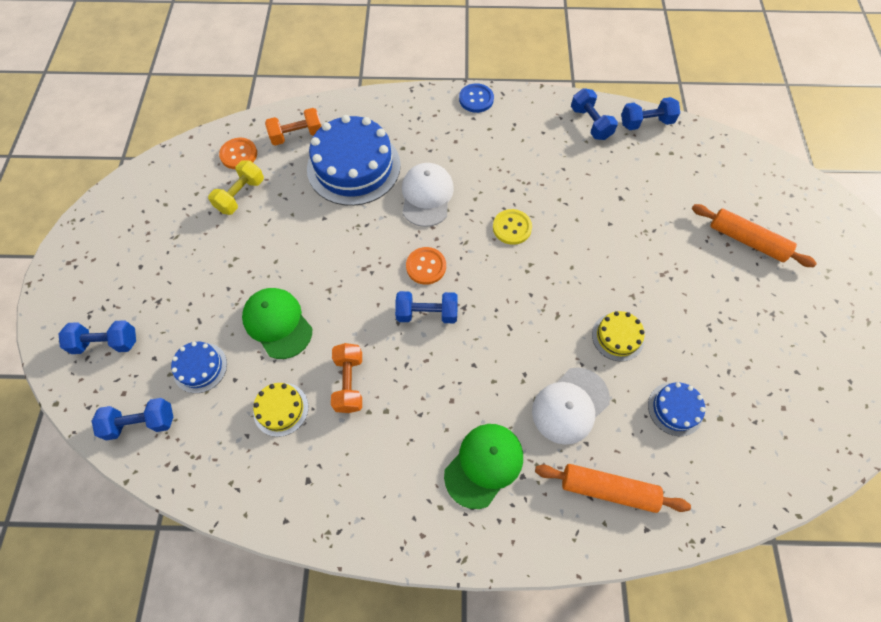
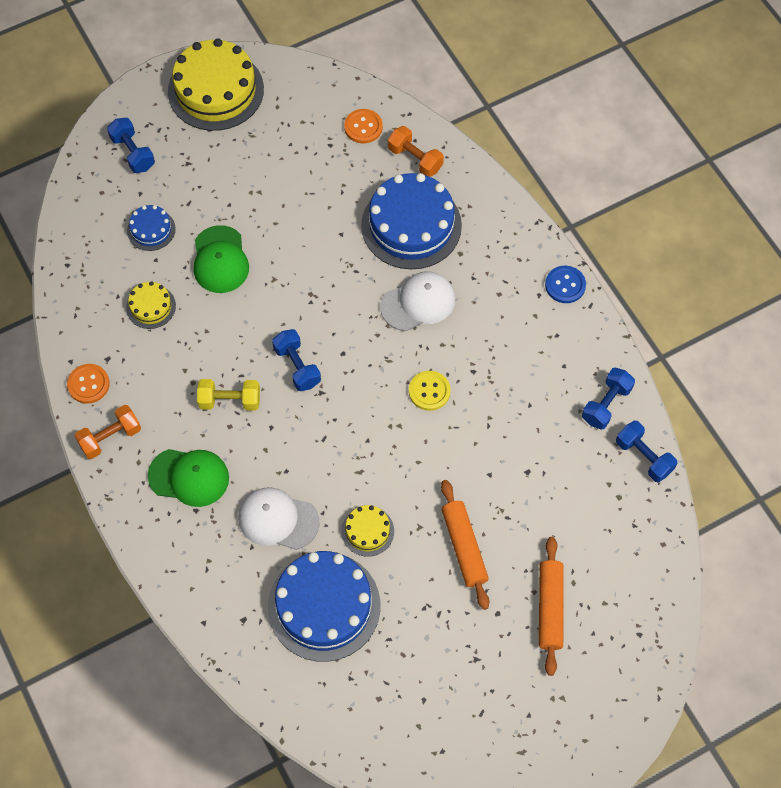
camera: 60 degrees right, 0 degrees up
(106, 242) = (216, 90): none -> yellow cake
(141, 423) = (87, 220): blue dumbbell -> none
(241, 195) = (322, 156): yellow dumbbell -> yellow dumbbell (230, 401)
(277, 323) = (220, 260): green cap -> green cap turned 150 degrees clockwise
(349, 383) = (200, 342): orange dumbbell -> orange dumbbell (110, 437)
(426, 266) = (343, 341): orange button -> orange button (88, 384)
(608, 489) = (221, 579): orange rolling pin -> orange rolling pin (464, 547)
(675, 409) = (324, 606): blue cake -> blue cake, size x2.08

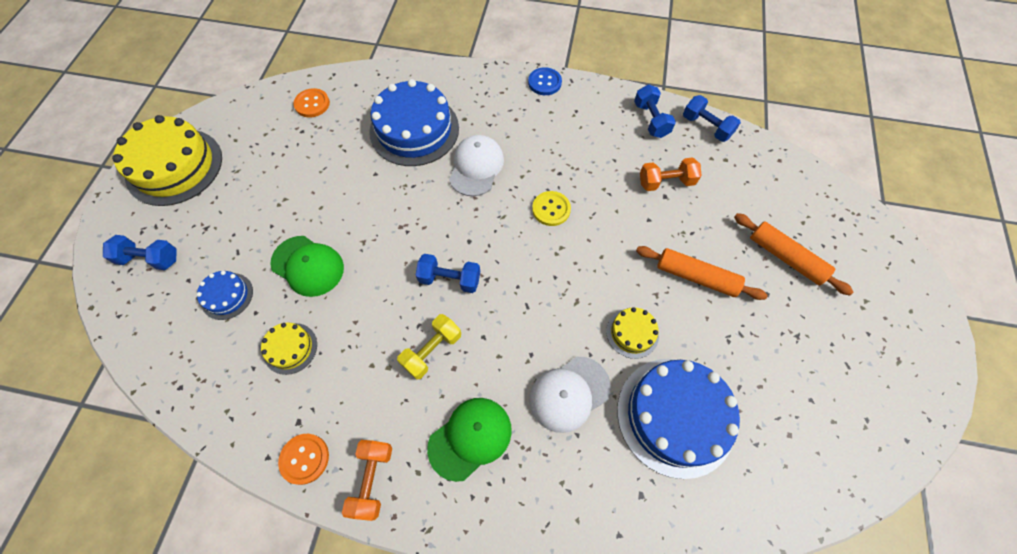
camera: 50 degrees left, 0 degrees up
(415, 159) = (369, 94): orange dumbbell -> orange dumbbell (666, 182)
(644, 457) = (706, 127): blue dumbbell -> blue dumbbell turned 45 degrees clockwise

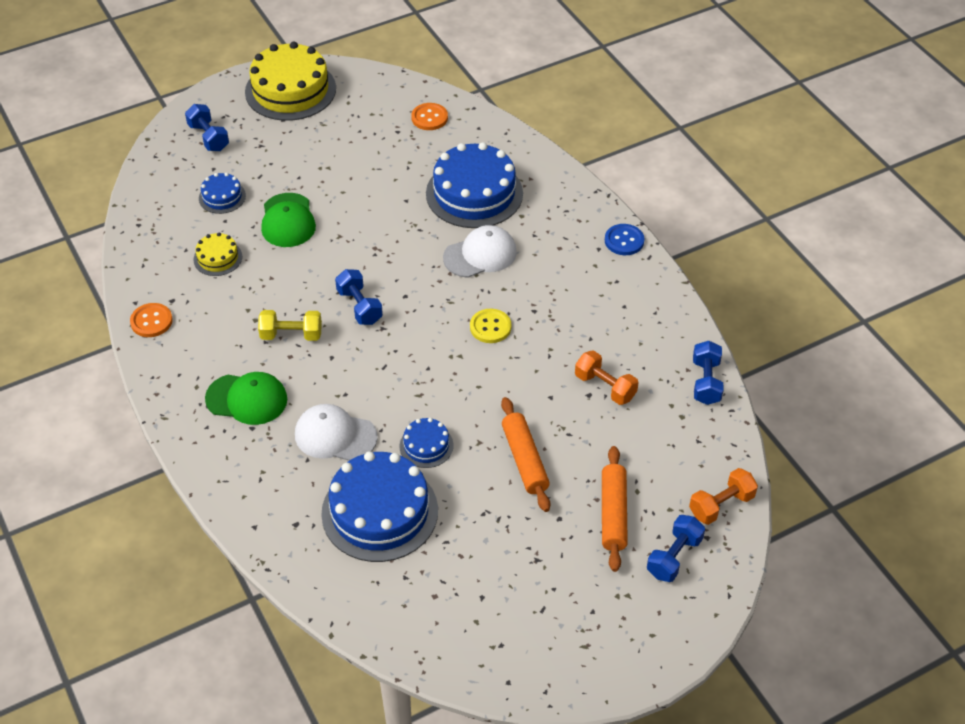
camera: 50 degrees right, 15 degrees down
(372, 480) = (170, 366): orange dumbbell -> orange dumbbell (721, 505)
(632, 333) = (426, 446): yellow cake -> blue cake
(650, 120) = (667, 338): blue dumbbell -> blue dumbbell (674, 557)

